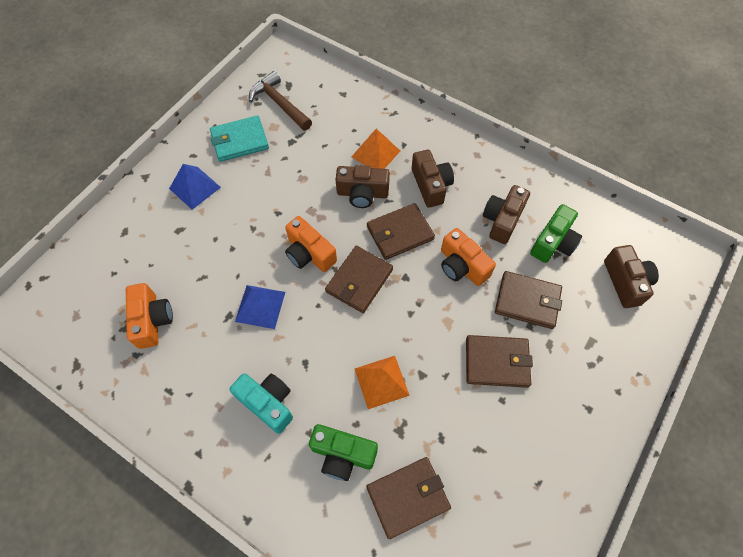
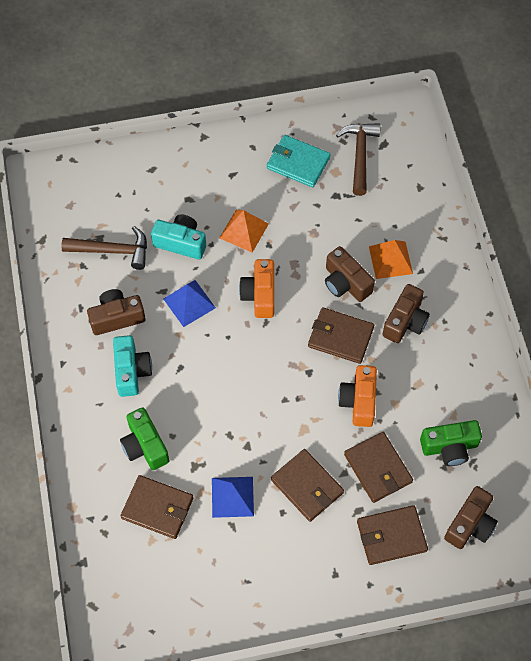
camera: 45 degrees right, 0 degrees up
(152, 320) = (112, 251): orange camera -> brown hammer
(194, 188) = (229, 175): blue pyramid -> blue pyramid (232, 496)
(206, 267) = (181, 243): none -> turquoise camera
(359, 281) = (274, 345): brown wallet -> brown wallet (391, 536)
(381, 381) = (216, 425): orange pyramid -> orange pyramid (244, 231)
(502, 220) = (430, 396): brown camera -> brown camera (117, 317)

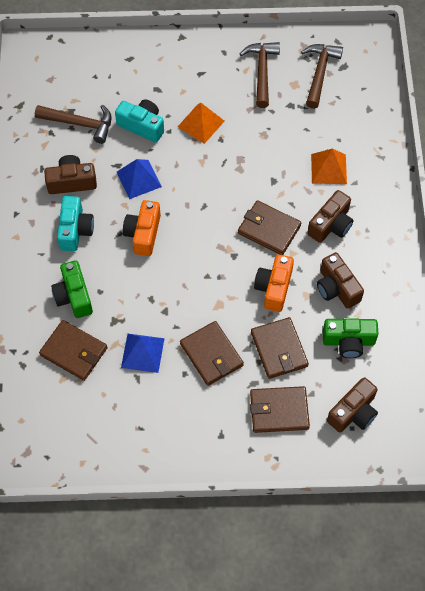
camera: 10 degrees right, 0 degrees up
(260, 295) = (203, 181): orange camera -> orange camera (143, 234)
(298, 163) = (262, 72): turquoise wallet -> brown hammer
(345, 283) = (283, 183): brown camera -> brown camera (336, 288)

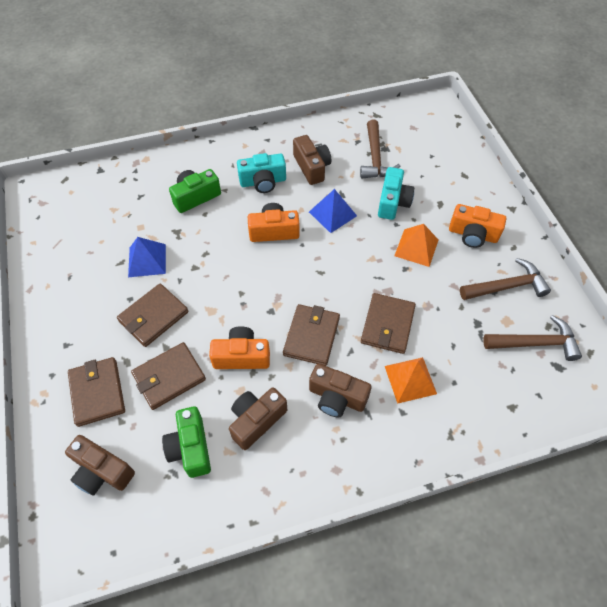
camera: 75 degrees right, 5 degrees down
(74, 351) = (140, 210): brown wallet -> brown wallet (387, 325)
(200, 76) = (473, 234): none -> orange camera

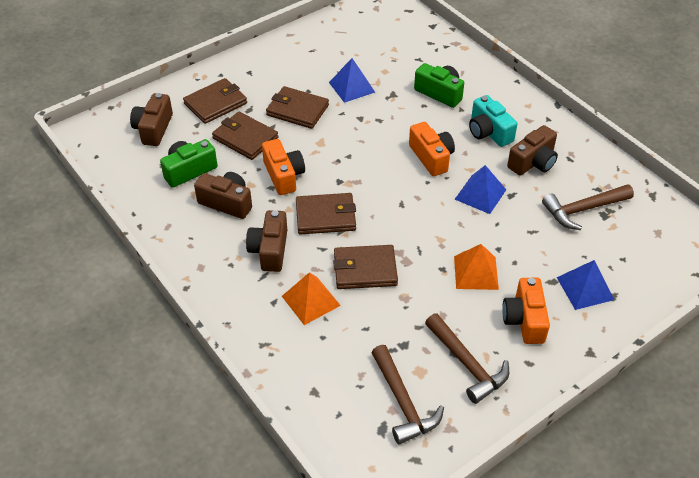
camera: 70 degrees right, 10 degrees down
(393, 202) = (527, 239): turquoise camera -> none
(452, 188) = (585, 288): none -> blue pyramid

